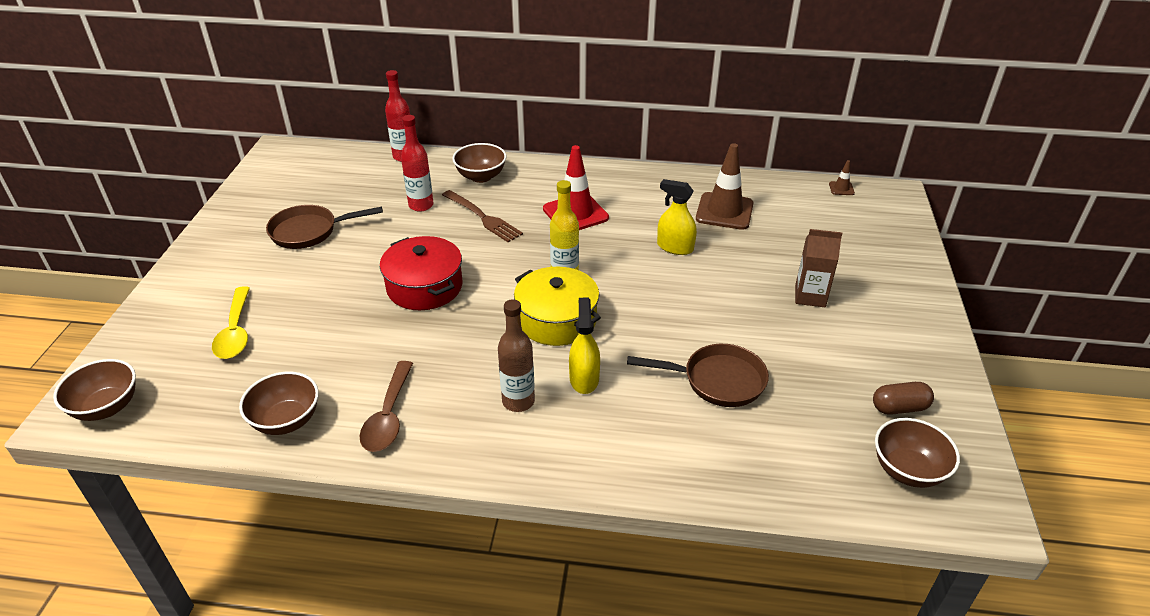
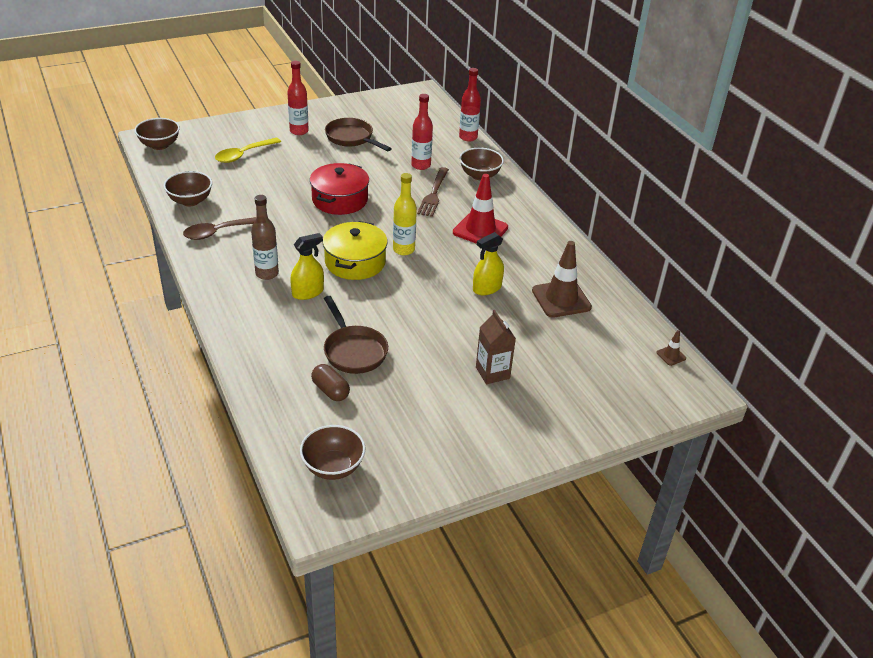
camera: 55 degrees right, 0 degrees up
(241, 266) = (299, 131): none -> red bottle
(675, 247) = (487, 288): yellow spray bottle -> yellow spray bottle turned 120 degrees counterclockwise
(899, 408) = (398, 450): brown capsule -> brown capsule (330, 390)

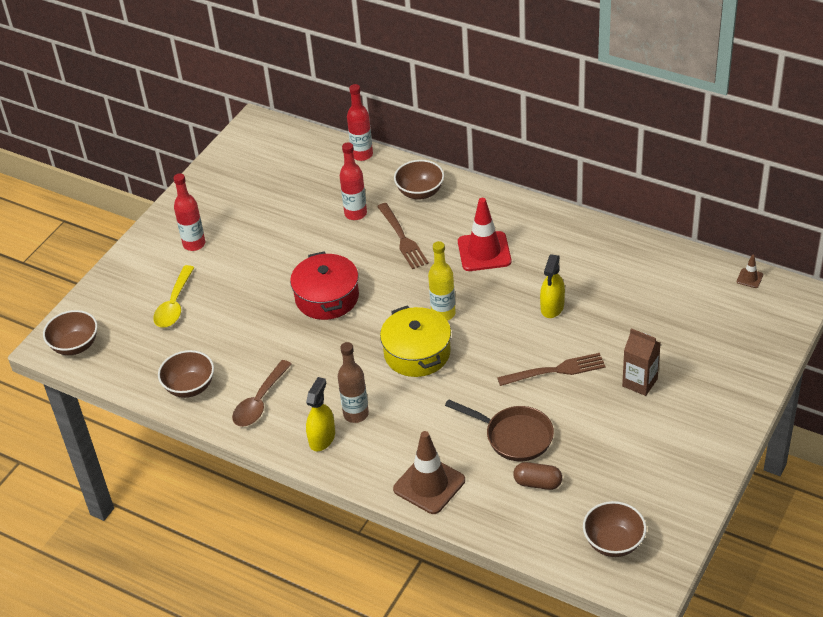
camera: 30 degrees left, 5 degrees up
(308, 292) = (413, 408): yellow spray bottle -> yellow spray bottle (322, 438)
(352, 138) = (255, 221): brown pan -> none
(438, 328) = (555, 370): none -> brown fork
(561, 299) = (620, 279): brown traffic cone -> brown traffic cone (429, 485)

